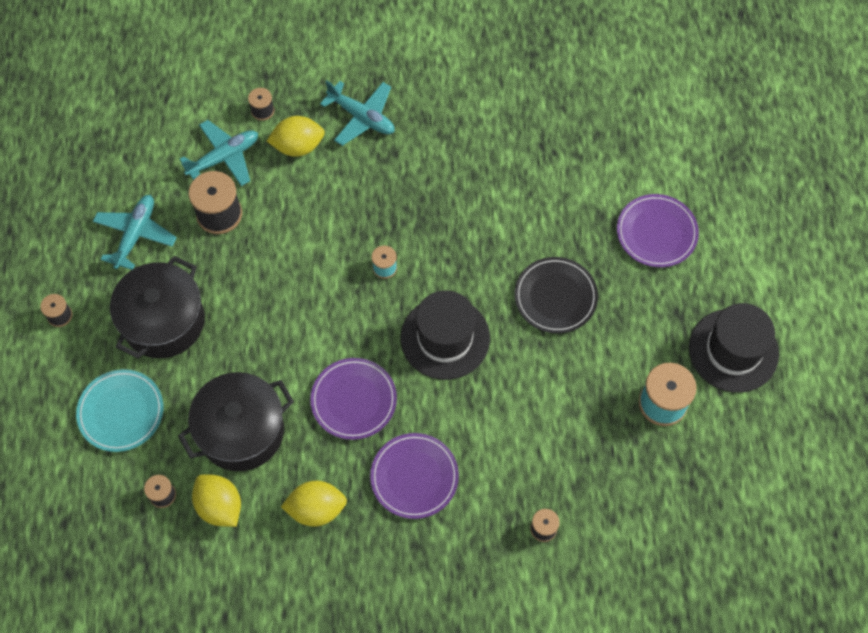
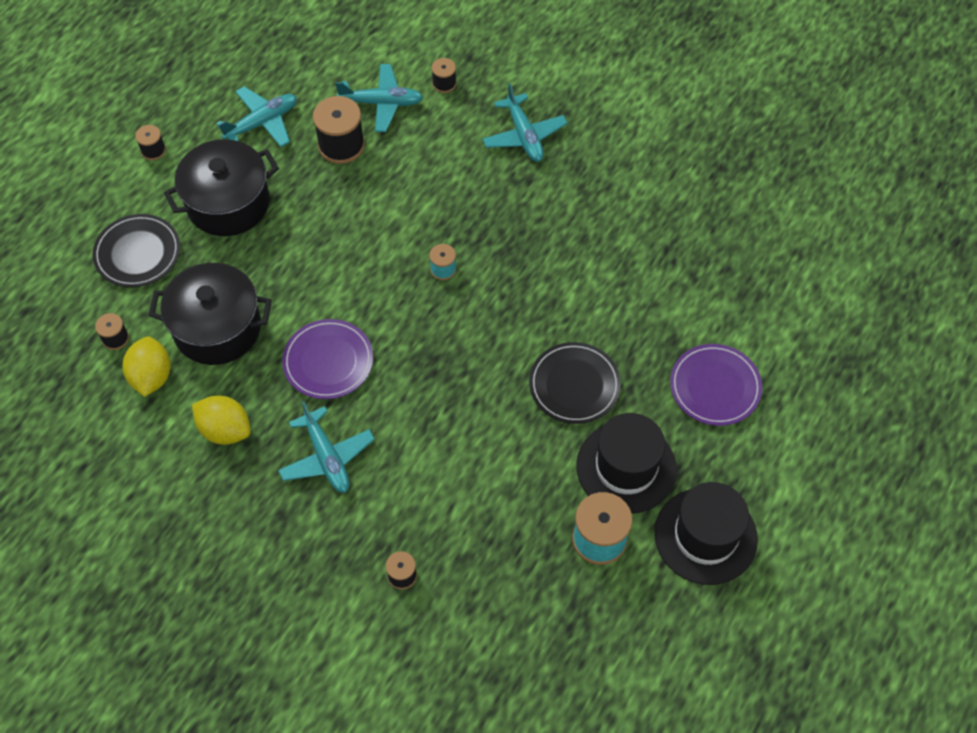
camera: 35 degrees right, 5 degrees down
(121, 412) = (137, 253): turquoise plate -> black plate
(298, 146) = (450, 128): yellow lemon -> none
(414, 477) = (327, 457): purple plate -> turquoise plane
(445, 338) = (447, 359): black hat -> black hat (626, 467)

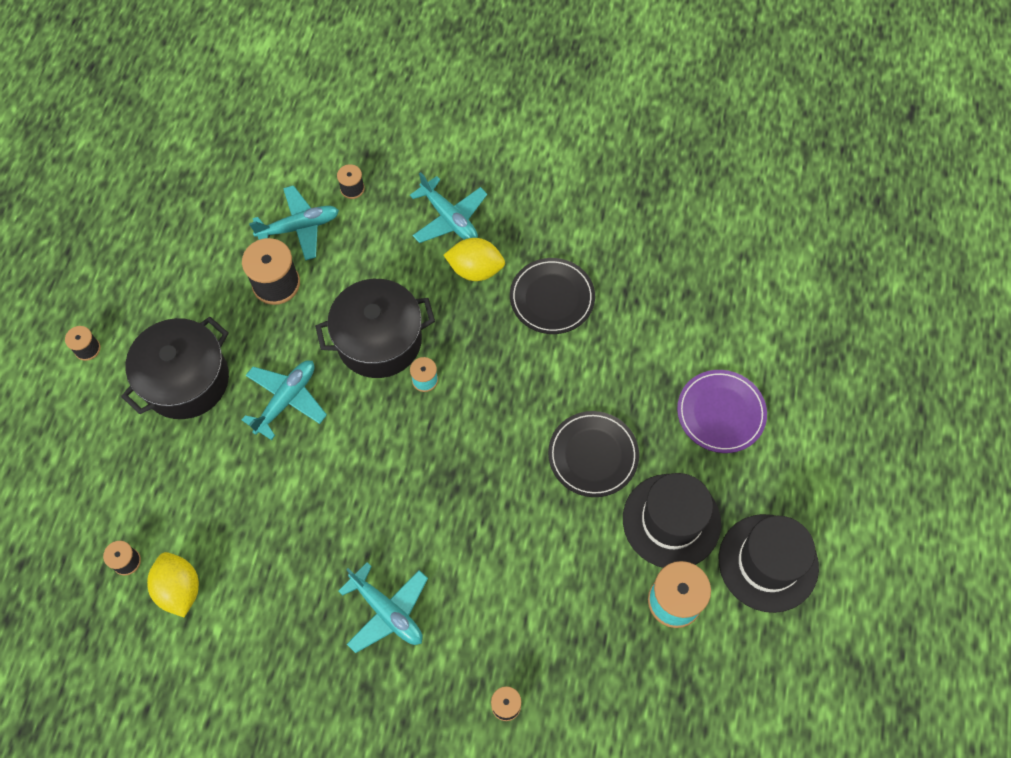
camera: 20 degrees left, 5 degrees up
(137, 253) = (114, 463): black plate -> black plate (552, 298)
(217, 328) = (226, 515): black pot -> black pot (379, 341)
(225, 430) = (276, 619): yellow lemon -> yellow lemon (475, 269)
(262, 123) = (187, 285): turquoise plane -> turquoise plane (286, 400)
(328, 361) = (350, 512): purple plate -> none

